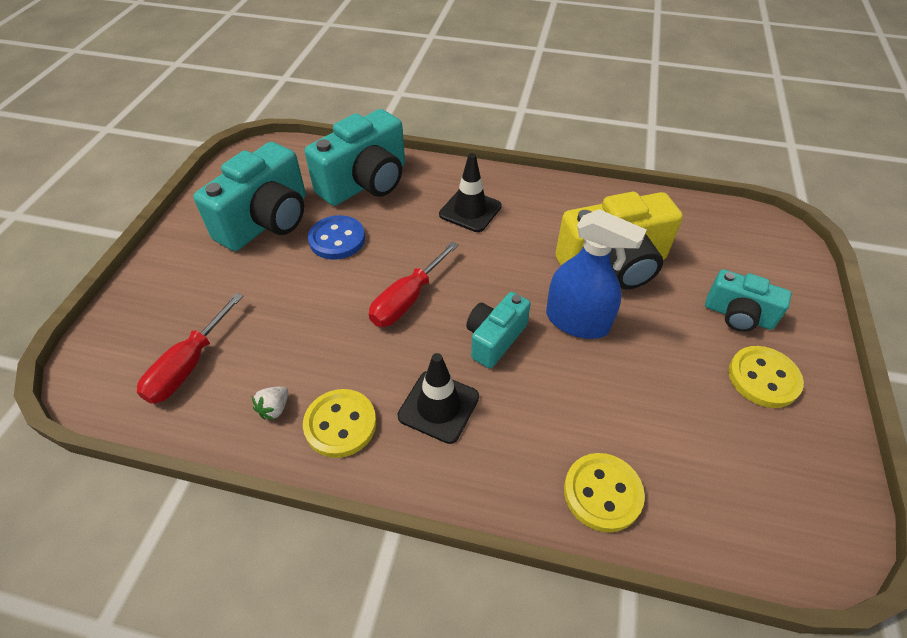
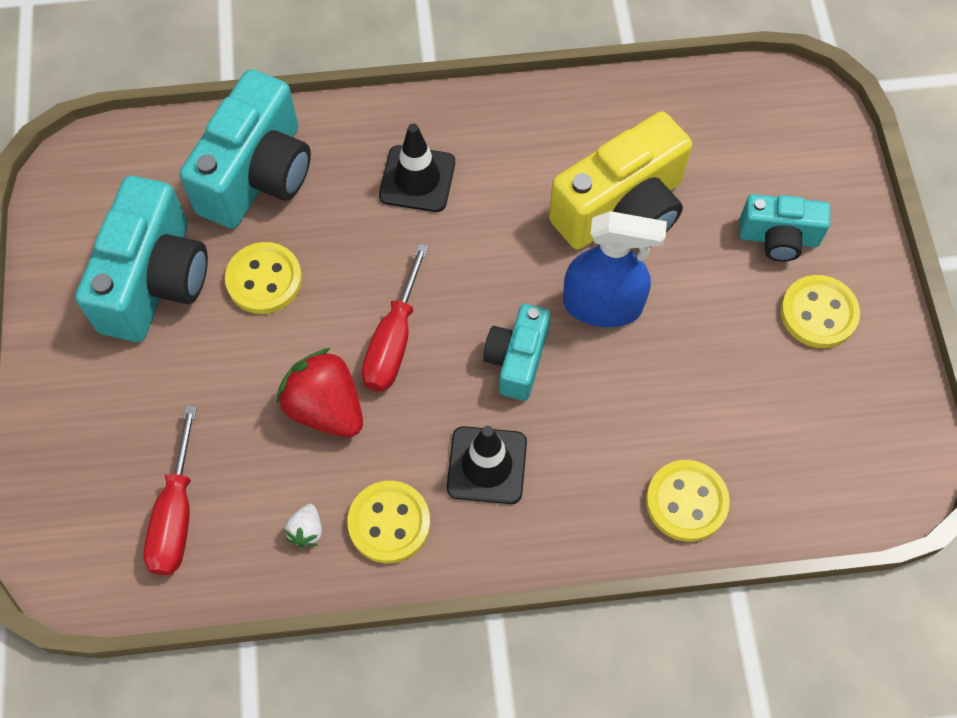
camera: 20 degrees left, 15 degrees up
(335, 328) = (326, 408): none -> red strawberry
(337, 239) = (264, 280): blue button -> yellow button

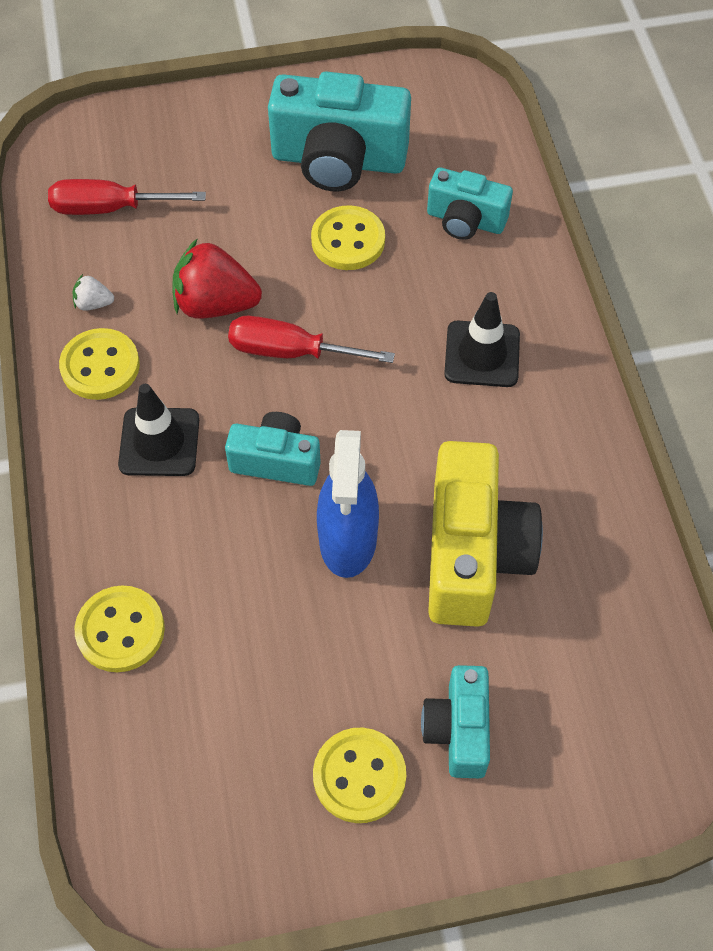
camera: 85 degrees right, 5 degrees down
(258, 175) = (465, 220): turquoise camera -> turquoise camera, size x0.58
(326, 408) = (215, 304): red strawberry -> red strawberry turned 120 degrees counterclockwise
(622, 210) = (473, 554): yellow camera -> yellow camera turned 135 degrees counterclockwise

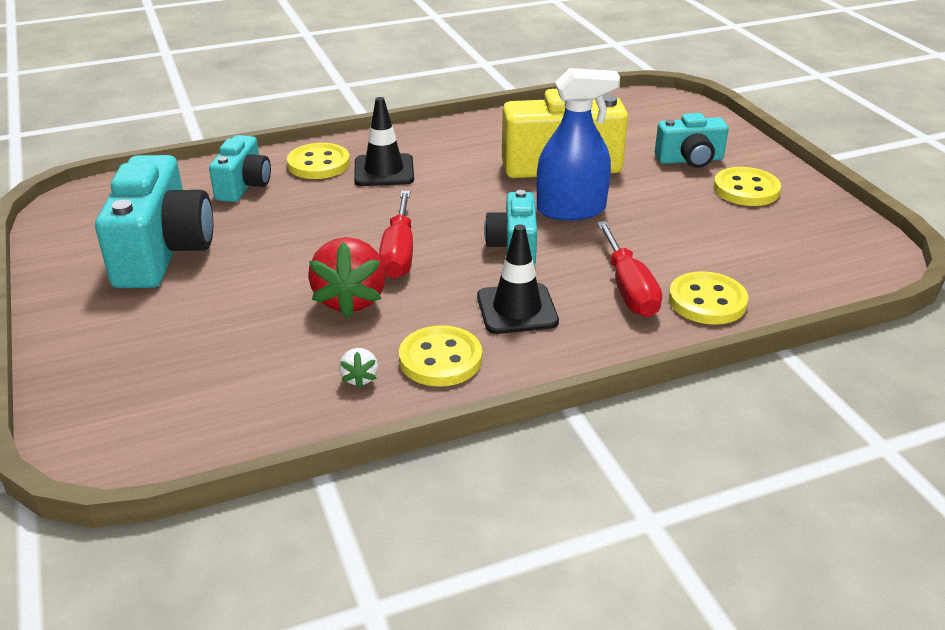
camera: 100 degrees left, 25 degrees down
(109, 208) = (219, 390): red screwdriver -> red screwdriver (628, 289)
(348, 240) = (267, 238): yellow button -> yellow button (318, 164)

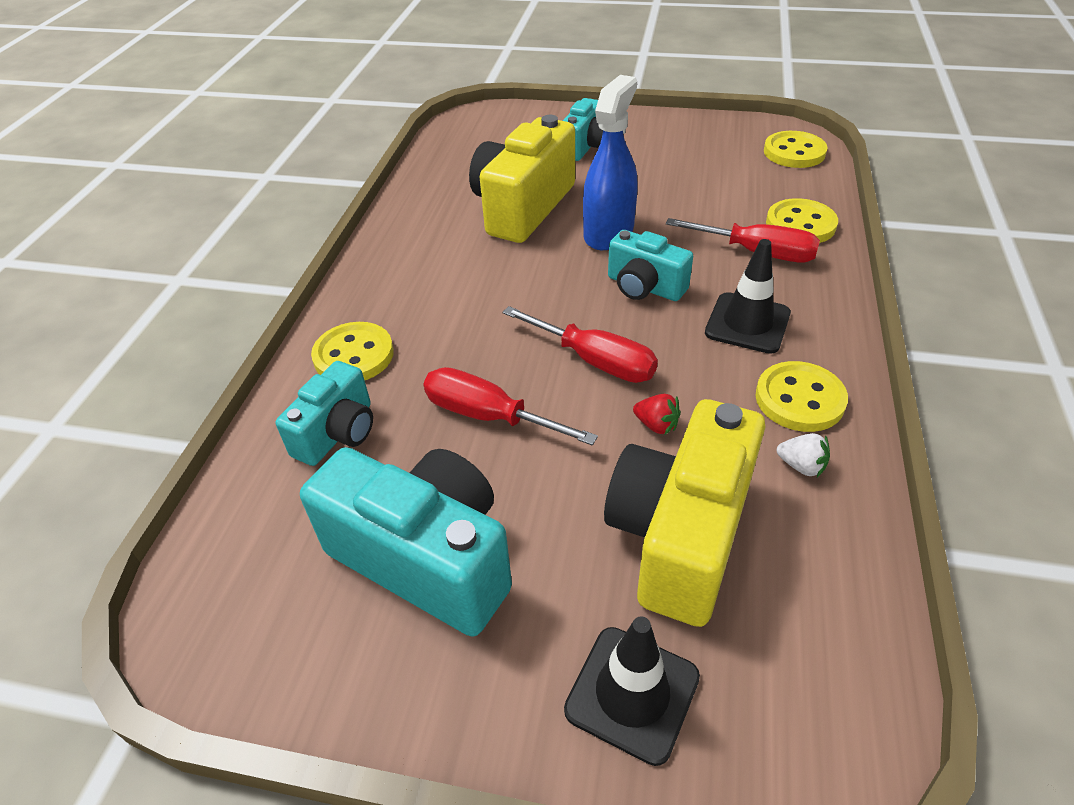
camera: 55 degrees left, 10 degrees up
(244, 186) = (338, 433): turquoise camera -> turquoise camera turned 75 degrees clockwise
(246, 340) = (680, 535): none -> yellow camera
(303, 231) = (488, 416): none -> red screwdriver
(350, 300) = (656, 425): red strawberry -> red strawberry, size x0.46
(384, 171) = (421, 314): black traffic cone -> black traffic cone (632, 693)
(746, 189) = (655, 143): yellow button -> yellow button (794, 152)

